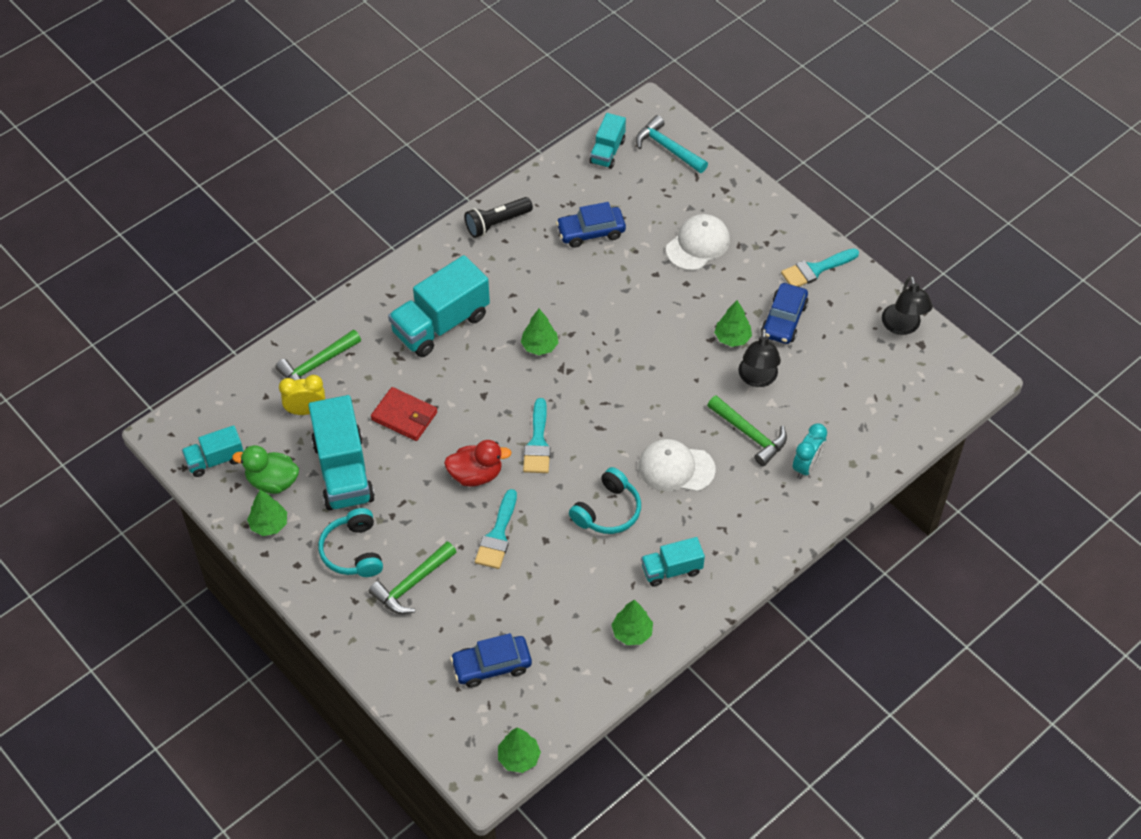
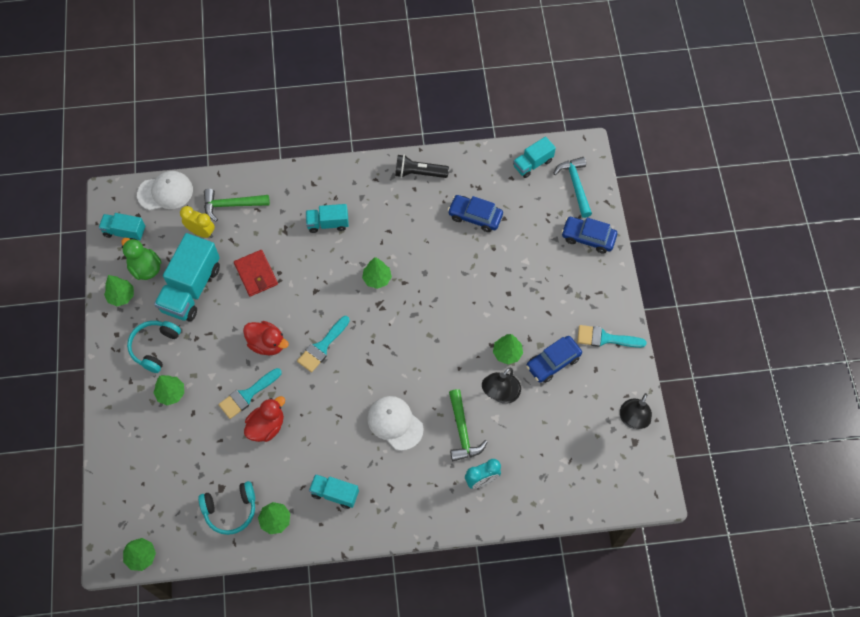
camera: 35 degrees right, 10 degrees up
(412, 584) = (171, 393): green hammer -> green tree
(440, 324) = (328, 223): turquoise truck -> turquoise truck, size x0.55
(491, 665) = (174, 482): blue car -> blue car (588, 238)
(545, 552) = (266, 426): none -> red duck
(608, 511) = (328, 424): turquoise headphones -> turquoise headphones (230, 510)
(698, 244) = (539, 269): white cap -> white cap (165, 192)

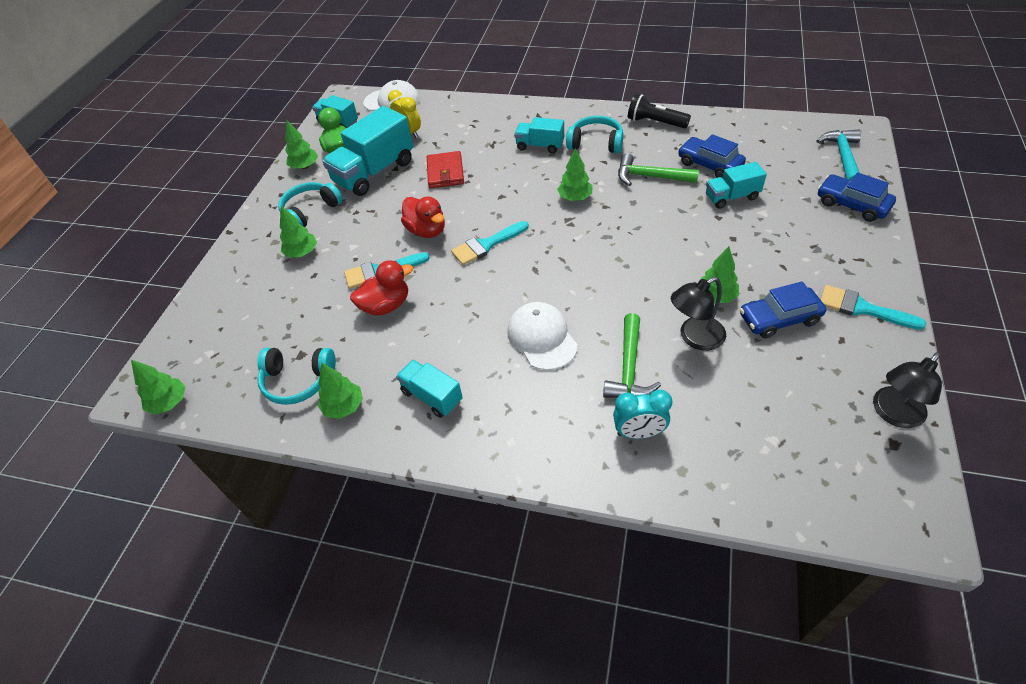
camera: 25 degrees right, 15 degrees down
(231, 205) = (449, 118): green hammer -> green hammer (650, 177)
(375, 210) = (596, 143): none -> turquoise headphones
(532, 163) = (791, 132): turquoise truck -> turquoise truck (731, 197)

